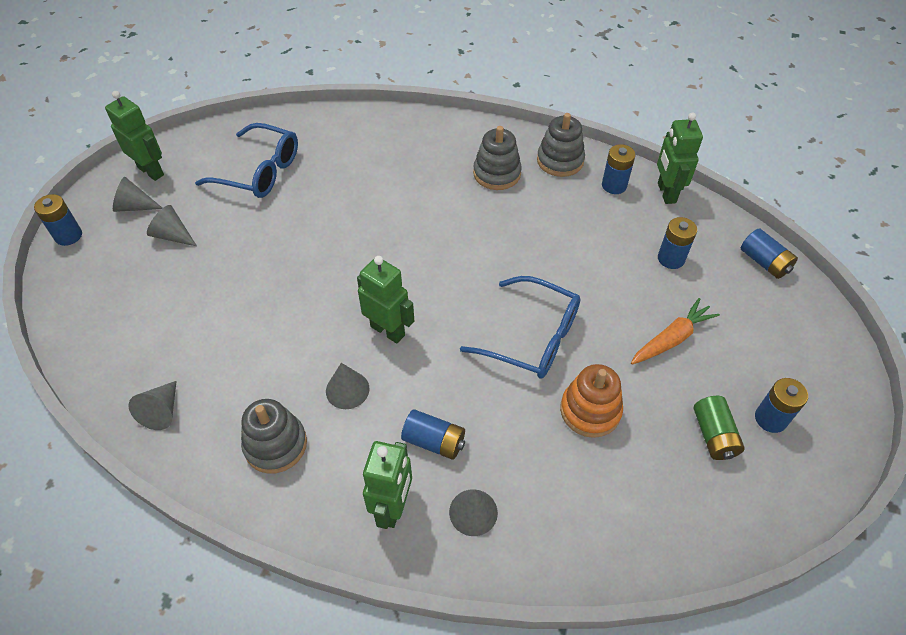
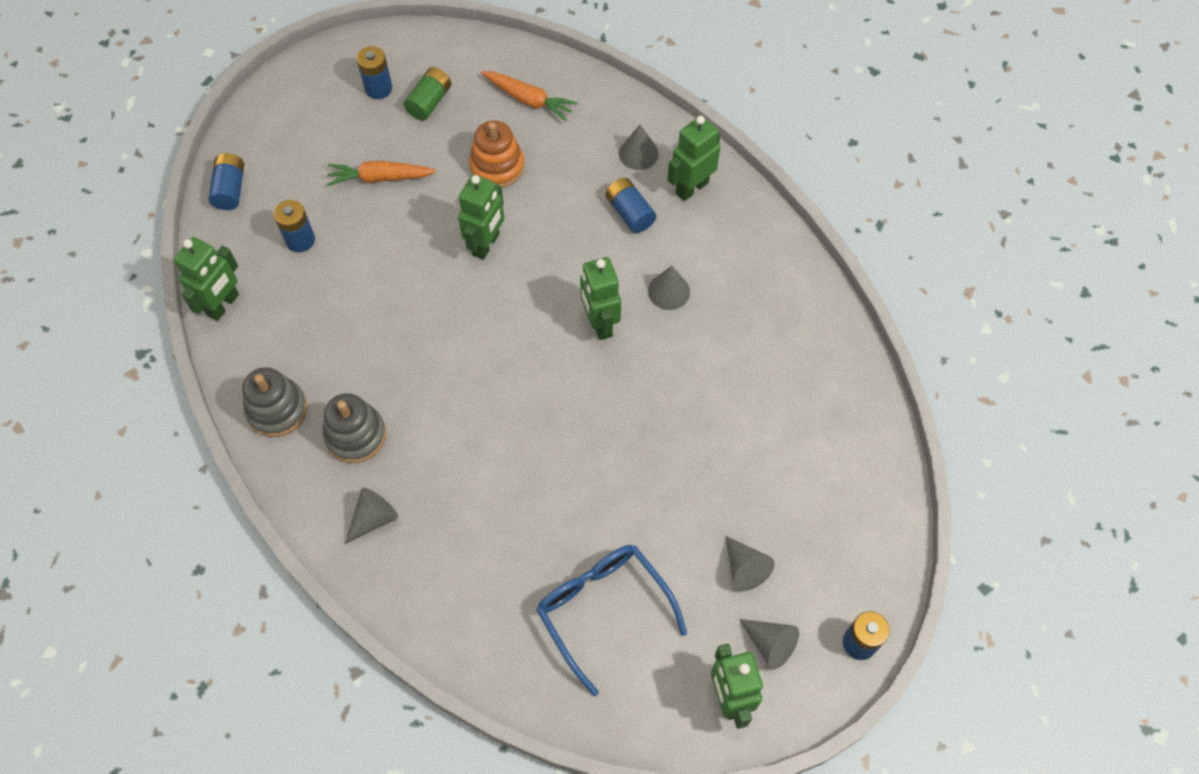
camera: 145 degrees left, 10 degrees up
(162, 411) = (831, 363): grey cone -> grey cone (373, 518)
(275, 445) = (751, 280): grey stacking toy -> none
(532, 337) = (486, 244): blue glasses -> green robot
(614, 185) = (260, 345): blue battery -> none
(630, 502) = (529, 100): none -> orange carrot

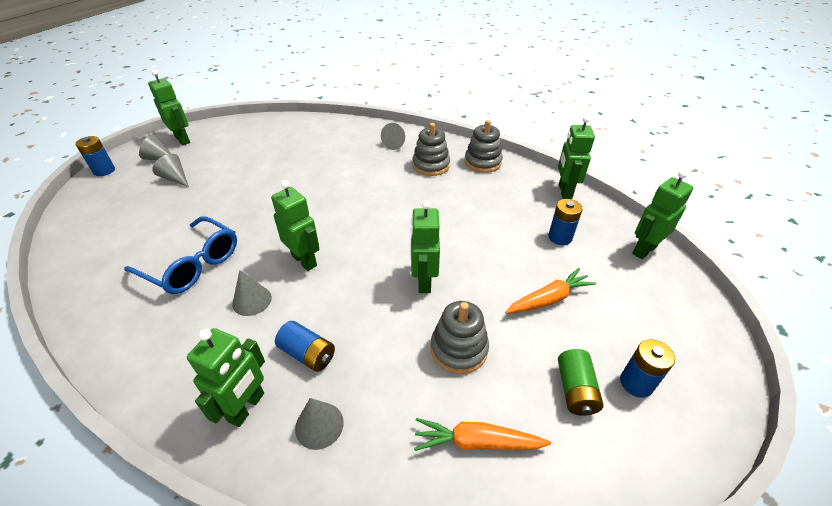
camera: 155 degrees right, 20 degrees down
(230, 189) = (644, 250): blue battery -> green robot
(497, 166) = (459, 349): orange stacking toy -> grey stacking toy
(603, 610) = (257, 147): blue glasses -> blue glasses (192, 264)

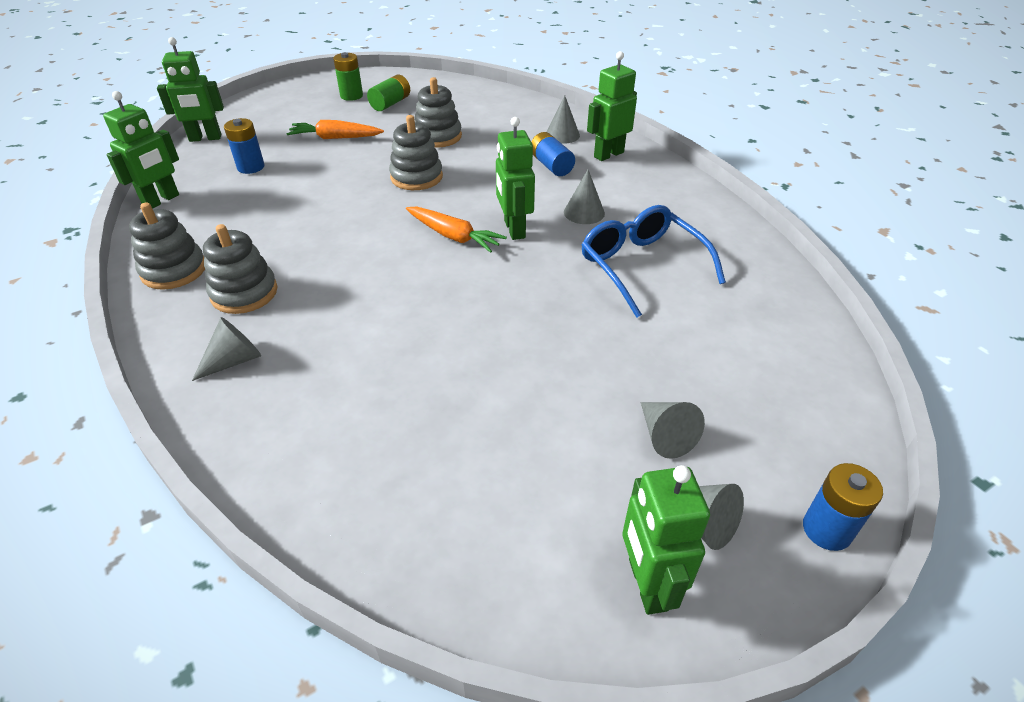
camera: 150 degrees left, 0 degrees up
(424, 281) = (416, 177): green robot -> grey stacking toy
(477, 442) = (473, 106): orange carrot -> orange carrot (453, 236)
(636, 383) = (351, 96): blue battery -> green battery

